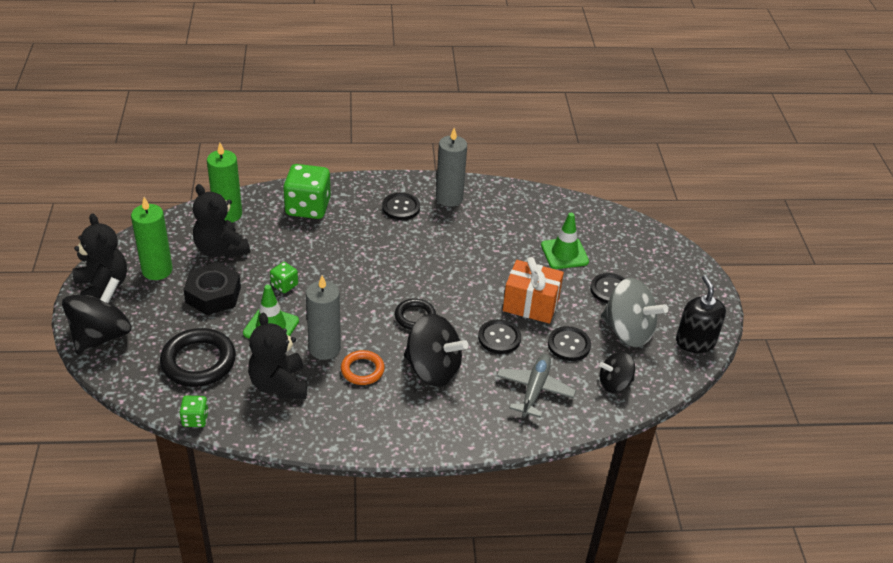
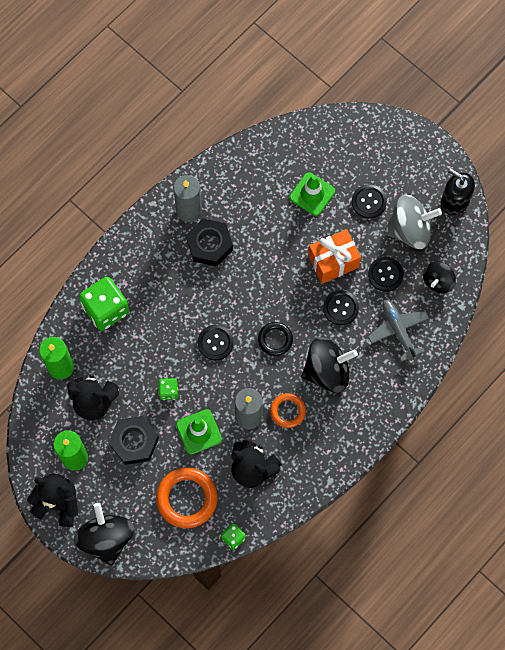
camera: 40 degrees left, 30 degrees up
(198, 361) = (187, 498): black ring -> orange ring
(401, 207) = (167, 250): black button -> black button (215, 343)
(438, 226) = (209, 245): none -> black nut

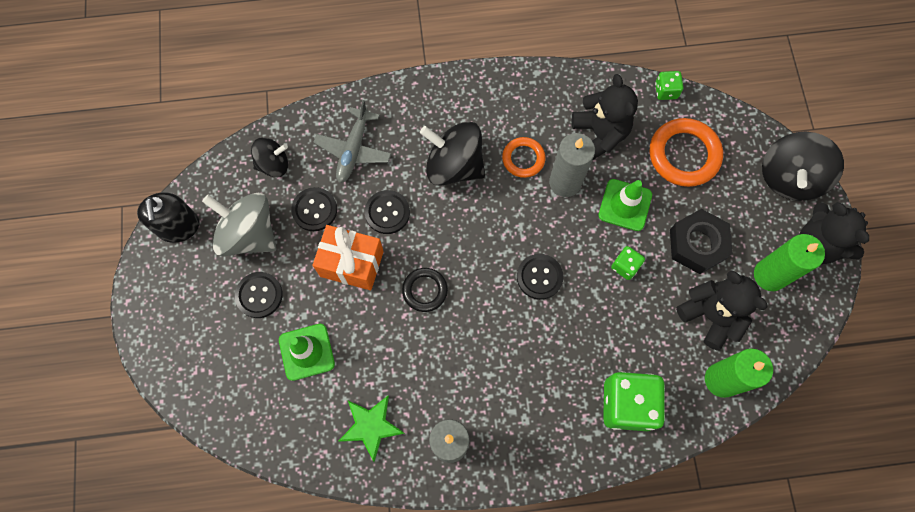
camera: 140 degrees left, 0 degrees up
(209, 245) = (460, 385): black nut -> none
(240, 185) = (371, 426): none -> green star
(275, 339) = (477, 233): black ring -> black ring (425, 290)

